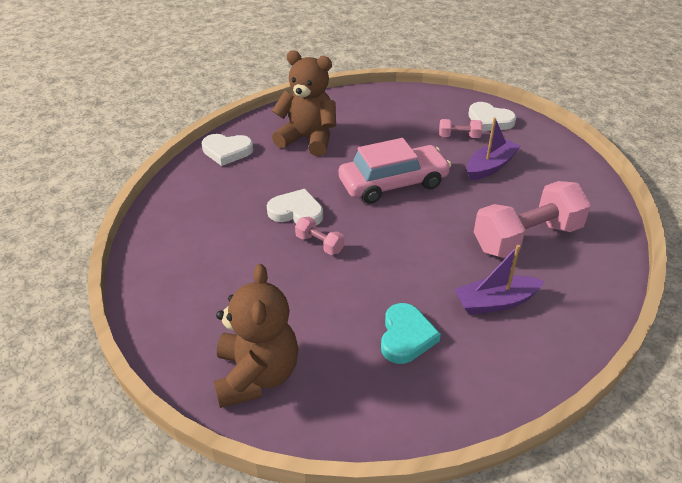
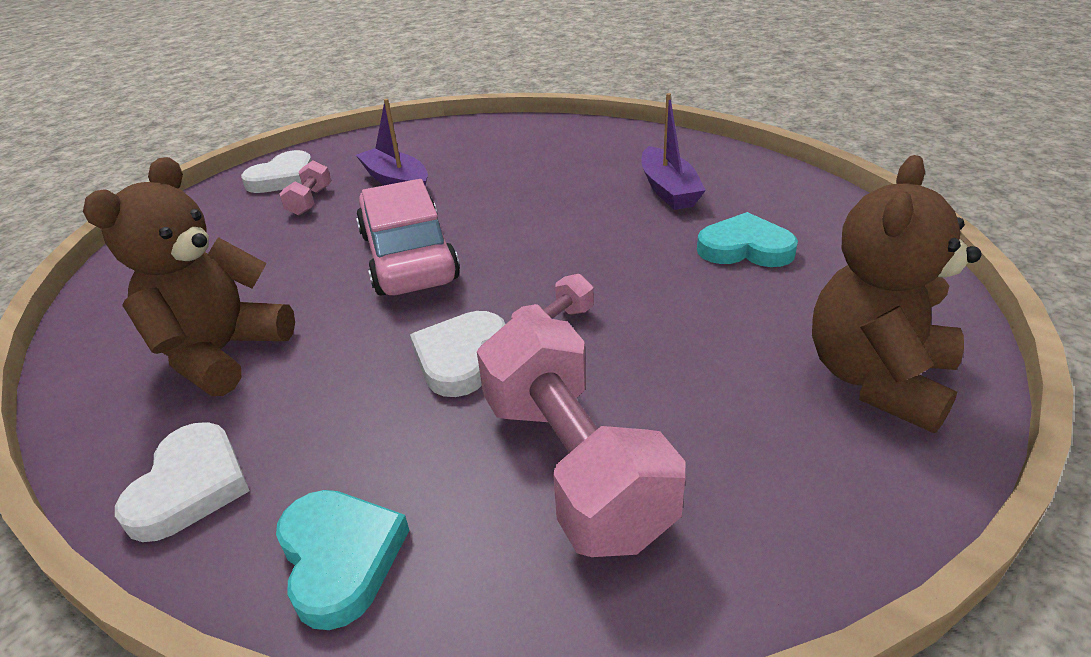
camera: 85 degrees left, 5 degrees down
(183, 193) = (340, 558): none -> turquoise heart
(256, 375) = (877, 379): brown teddy bear -> brown teddy bear turned 60 degrees counterclockwise
(527, 238) = (552, 167): pink dumbbell -> pink dumbbell (574, 466)

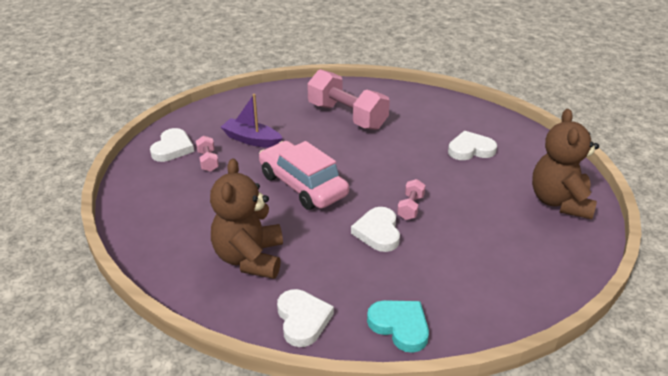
camera: 25 degrees left, 0 degrees up
(574, 466) = (466, 266): pink dumbbell -> pink dumbbell (347, 116)
(668, 190) = (411, 122): purple boat -> none
(745, 248) = (470, 149): turquoise heart -> white heart

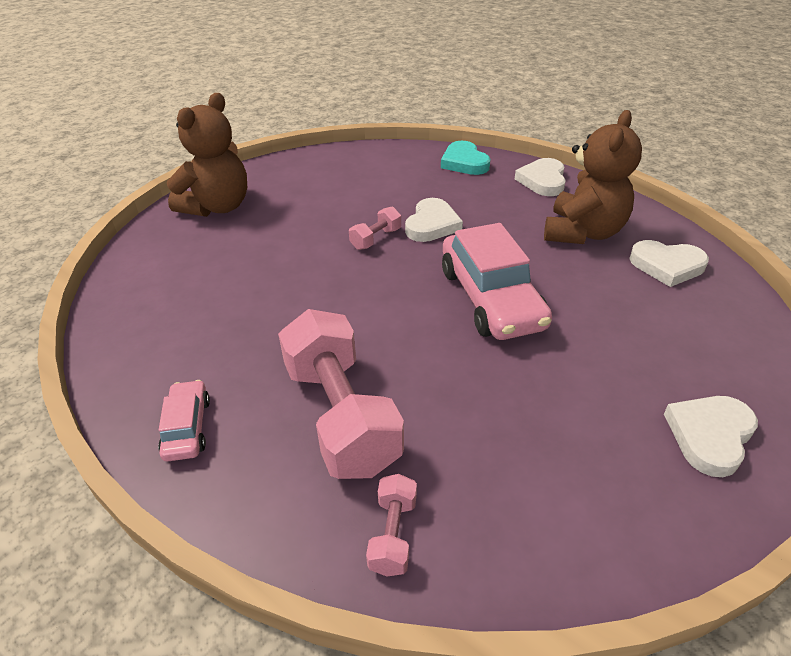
camera: 155 degrees left, 5 degrees up
(208, 161) = (635, 382): pink dumbbell -> pink dumbbell (393, 534)
(252, 140) = (548, 410): purple boat -> none
(408, 99) = (187, 427): none -> pink car
(470, 149) = (222, 289): white heart -> white heart (667, 266)

